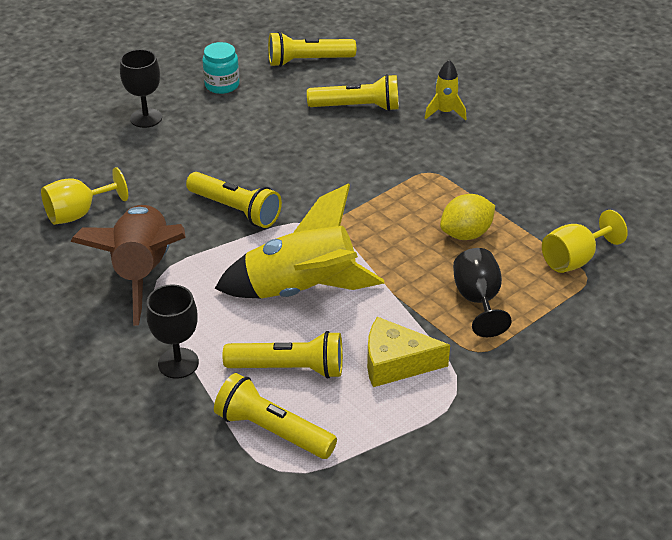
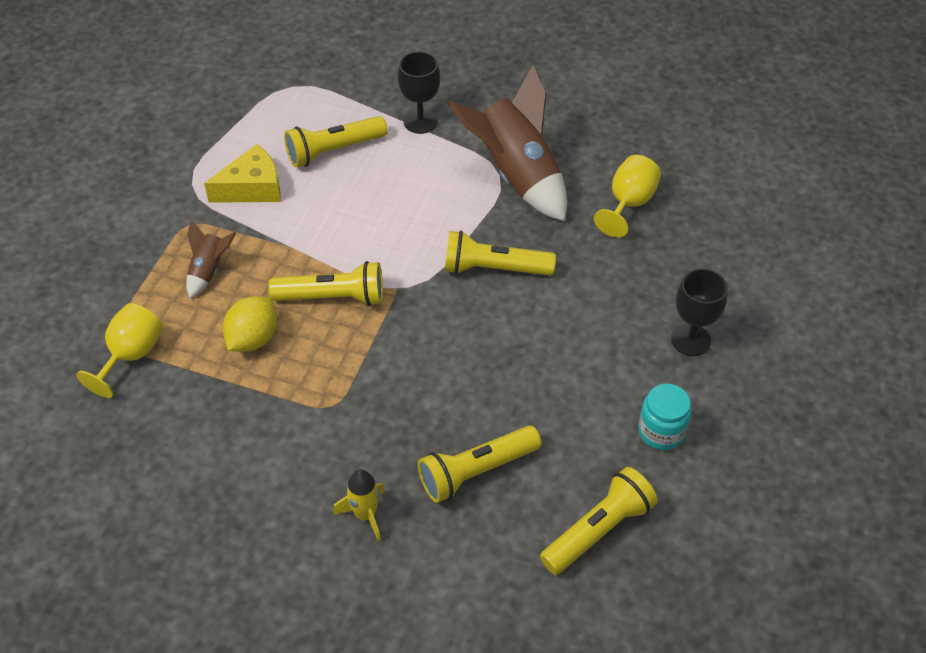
camera: 150 degrees right, 10 degrees up
(272, 431) = (314, 106): yellow flashlight -> yellow flashlight (333, 297)
(301, 290) = (371, 216): yellow rocket -> none
(478, 300) = (209, 271): black goblet -> brown rocket

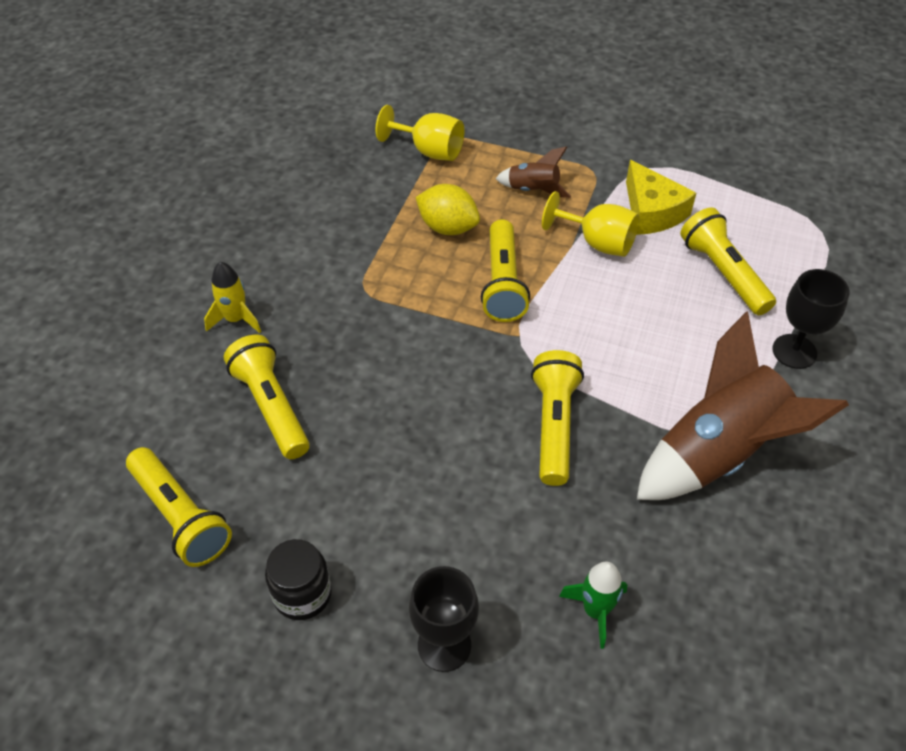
camera: 90 degrees right, 0 degrees up
(628, 203) = (688, 587): yellow goblet -> yellow goblet (597, 242)
(652, 254) = (595, 611): none -> green rocket
(661, 431) = (302, 594): turquoise jar -> black jar

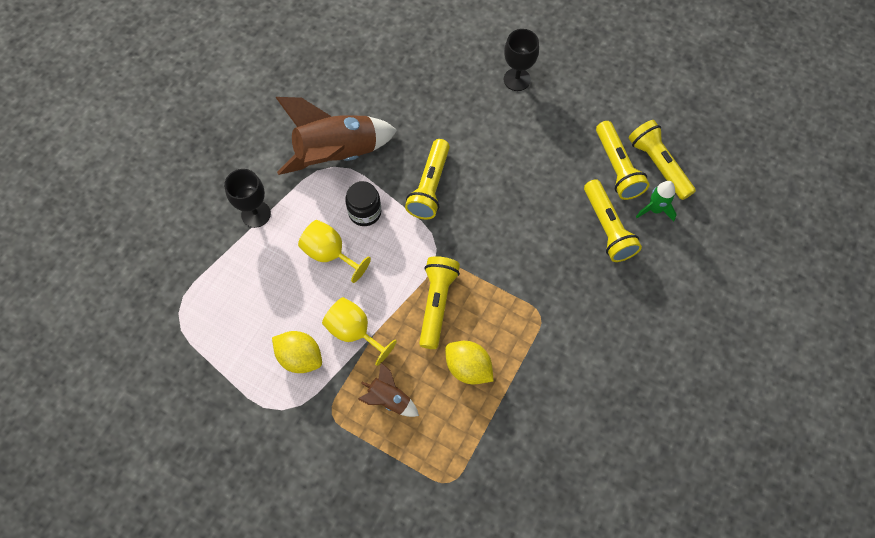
camera: 170 degrees left, 15 degrees up
(236, 319) = (635, 303): yellow rocket -> none
(302, 594) = (588, 113): black jar -> black jar (365, 212)
(429, 151) = (469, 466): yellow goblet -> yellow goblet (330, 254)
(595, 611) = (436, 83): green rocket -> green rocket (655, 209)
(652, 212) = (300, 357): yellow cheese -> yellow lemon
(723, 273) = (272, 286): yellow flashlight -> yellow flashlight (617, 168)

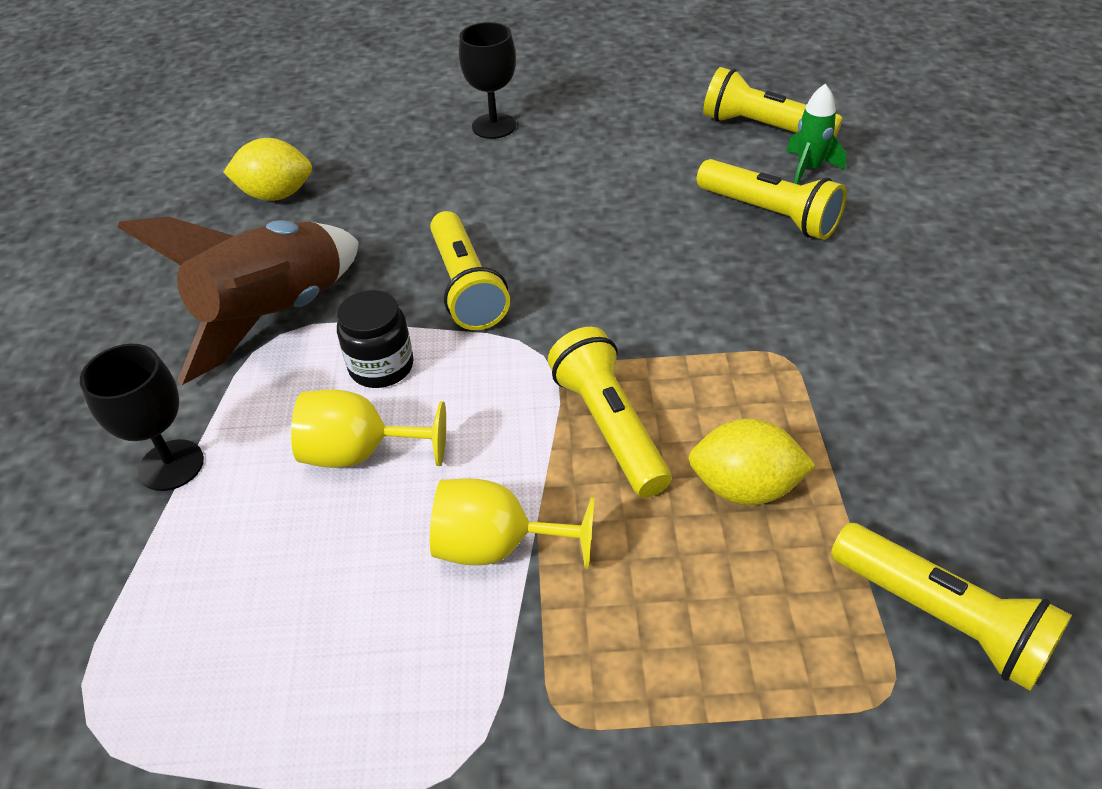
camera: 30 degrees left, 20 degrees down
(300, 357) = (420, 651): yellow lemon -> yellow lemon (276, 195)
(389, 399) = (652, 619): brown rocket -> none
(617, 168) = (715, 152): yellow flashlight -> yellow flashlight (941, 618)

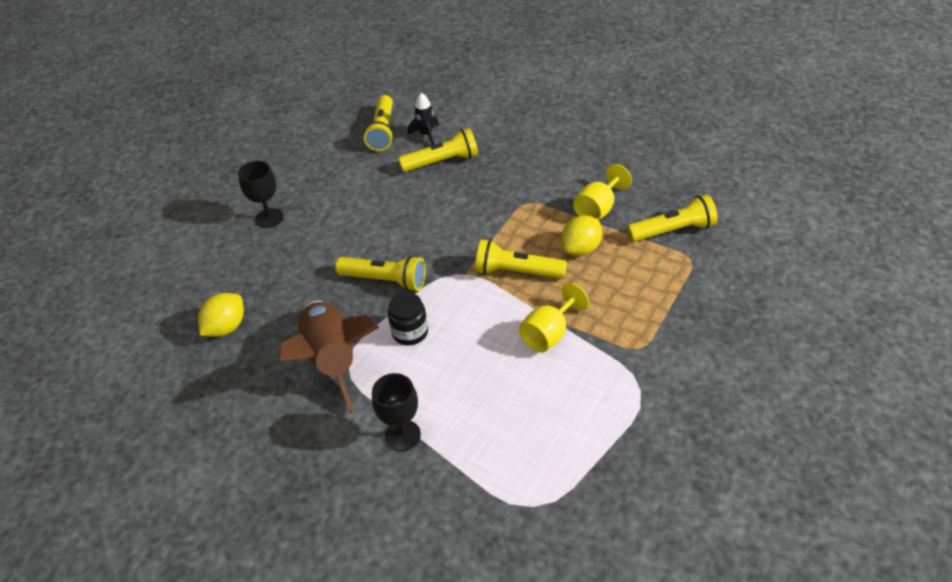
camera: 55 degrees left, 0 degrees up
(360, 453) = (459, 360): yellow goblet -> yellow goblet (598, 209)
(764, 128) = (383, 131): yellow flashlight -> yellow flashlight turned 60 degrees counterclockwise
(808, 169) = (426, 135): green rocket -> black rocket

